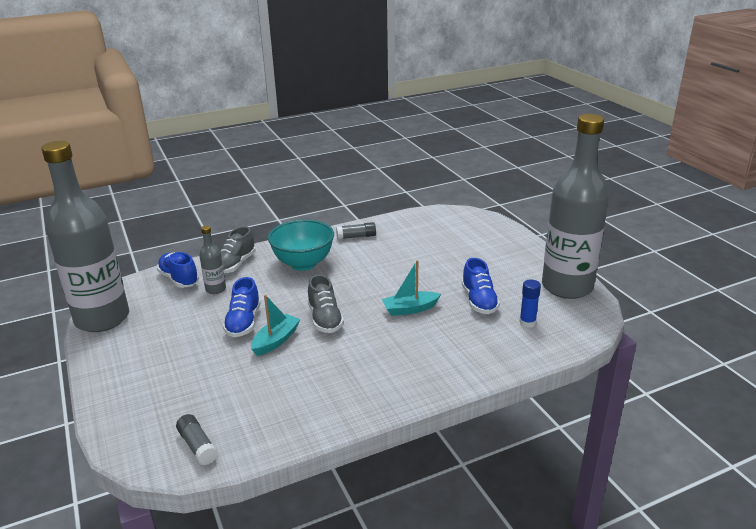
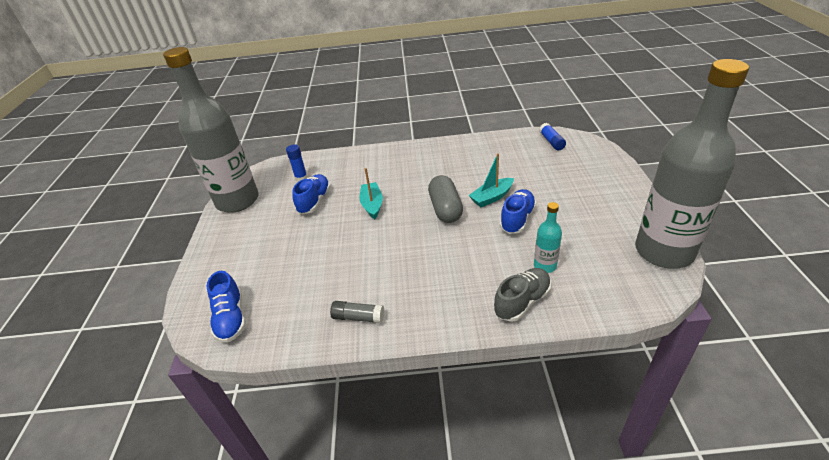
camera: 155 degrees left, 10 degrees up
(179, 279) = (590, 292): blue shoe -> blue shoe (231, 318)
(197, 446) = (551, 142): grey glue stick -> blue glue stick
(215, 289) = (545, 266): grey bottle -> turquoise bottle
(303, 264) = (441, 283): turquoise bowl -> none
(325, 319) = (445, 209): grey shoe -> grey capsule
(410, 309) = (372, 205): turquoise boat -> turquoise boat turned 105 degrees counterclockwise

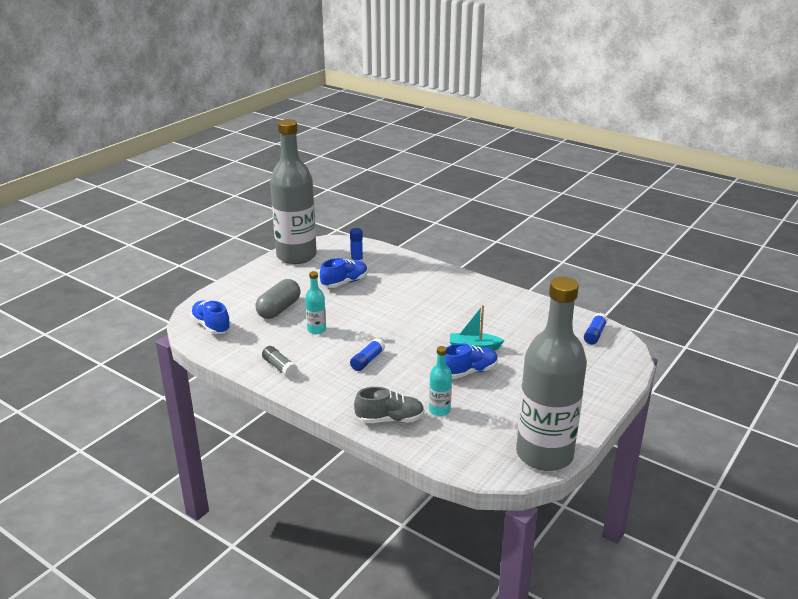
camera: 35 degrees right, 10 degrees down
(231, 318) = (211, 326): blue shoe -> blue shoe turned 120 degrees clockwise
(345, 258) = (316, 330): none -> turquoise bottle
(372, 205) = (380, 306): turquoise boat -> none
(428, 259) = (367, 360): none -> blue glue stick
(445, 209) = (427, 336): grey capsule -> grey capsule (279, 309)

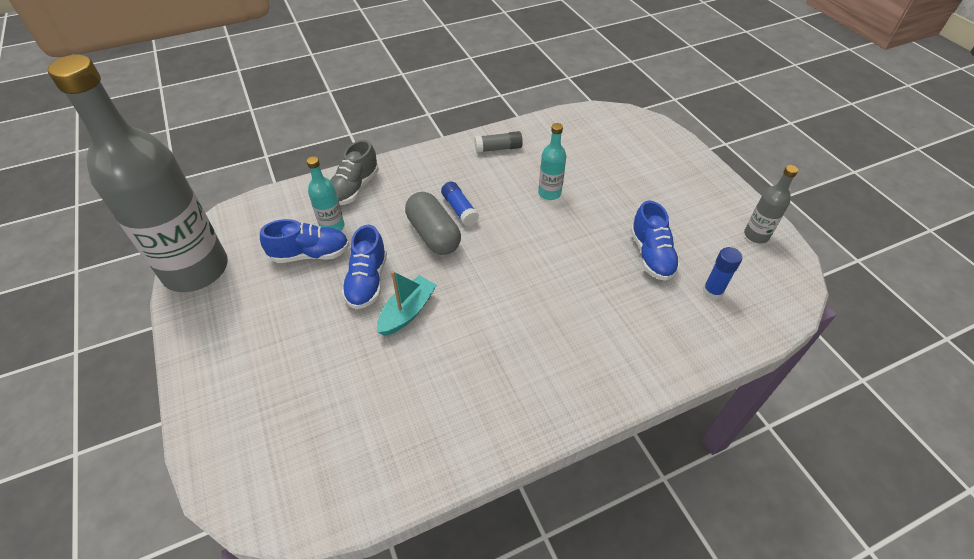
camera: 120 degrees right, 20 degrees up
(211, 326) = (608, 126): blue shoe -> blue shoe (310, 254)
(279, 309) = (614, 179): grey capsule -> grey capsule (433, 234)
(296, 256) = (756, 235): grey bottle -> grey bottle, size x0.41
(594, 334) = (315, 484): blue glue stick -> none

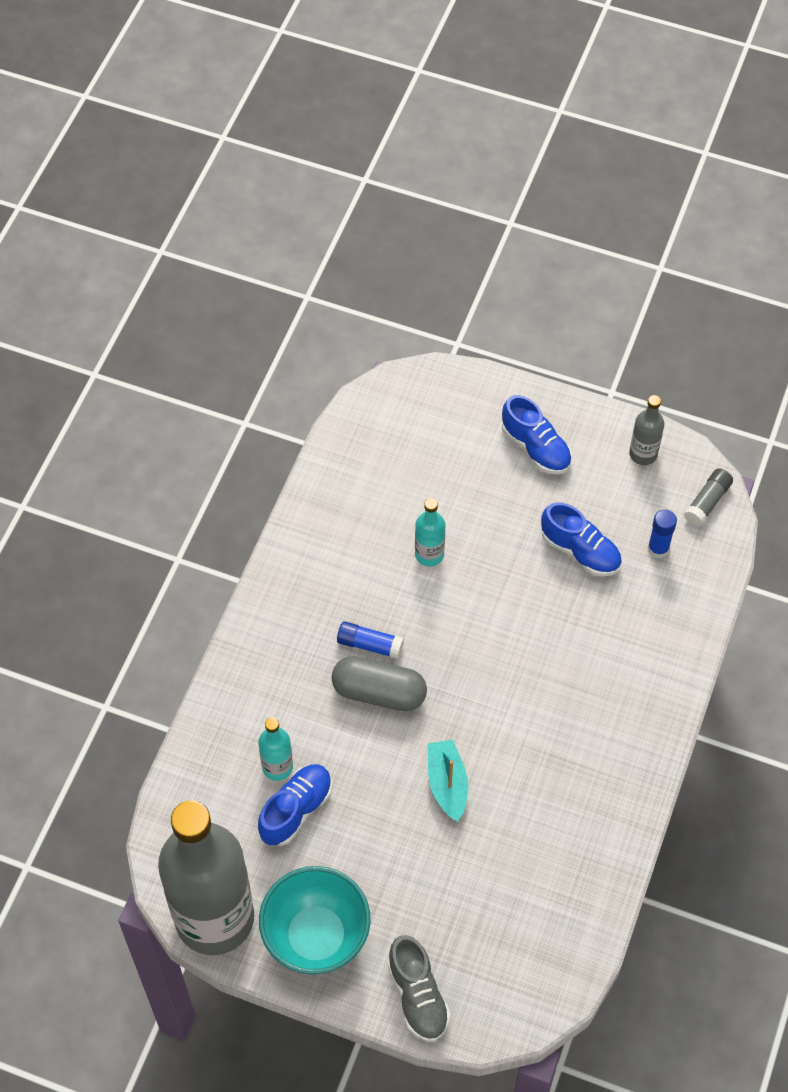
camera: 45 degrees left, 10 degrees up
(223, 327) = (316, 937): none -> turquoise bowl
(354, 188) = (241, 709): grey shoe -> grey shoe (418, 996)
(367, 281) = (380, 788): blue shoe -> blue shoe (536, 448)
(498, 148) = (321, 538): grey glue stick -> grey glue stick (707, 502)

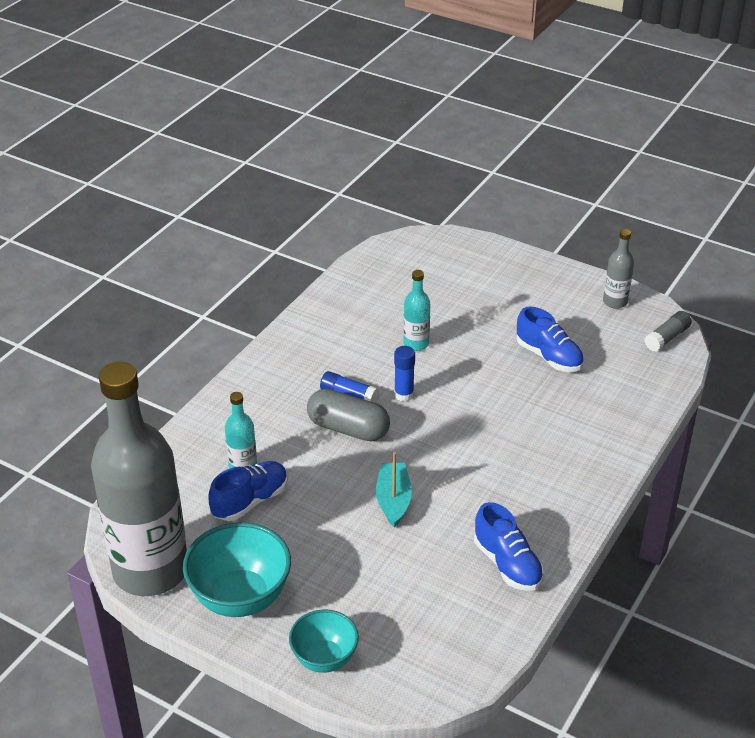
camera: 10 degrees right, 20 degrees down
(418, 996) = (324, 658): grey shoe -> turquoise bowl
(536, 448) = (523, 288): blue shoe -> blue shoe (507, 564)
(658, 549) = (618, 363): blue glue stick -> blue glue stick (404, 394)

